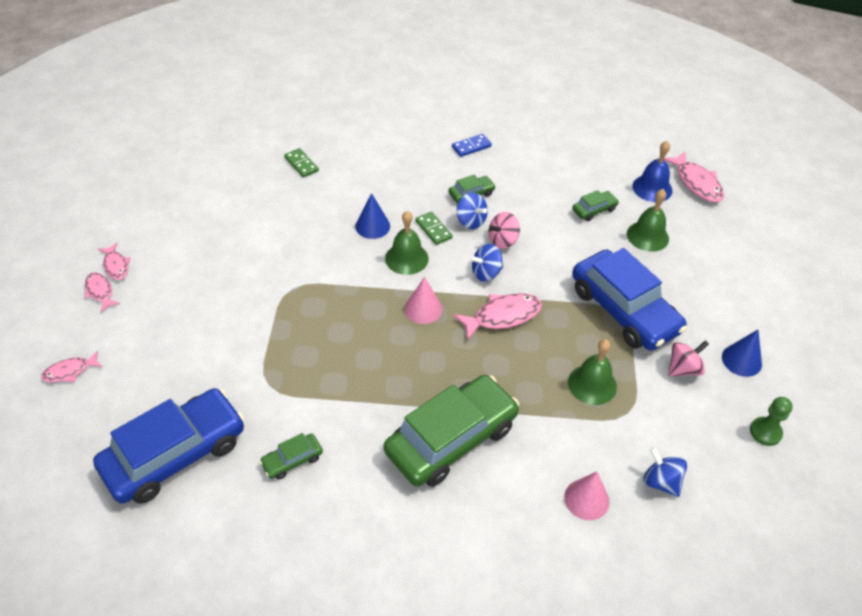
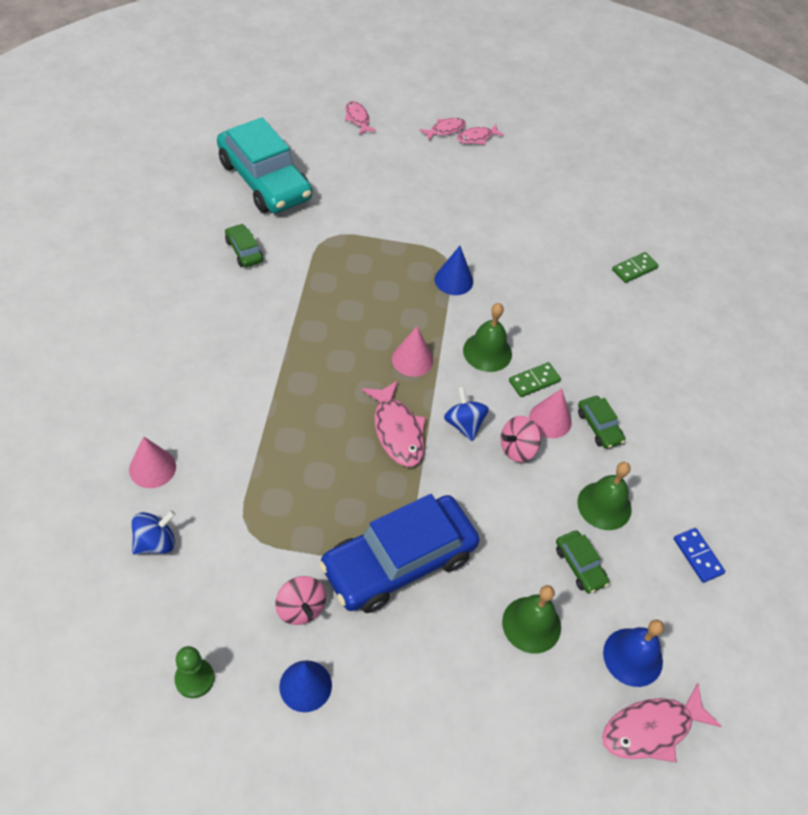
camera: 90 degrees right, 5 degrees up
(175, 454) = (264, 180): blue car -> turquoise car
(372, 226) = (537, 325): blue cone -> blue cone (453, 280)
(451, 439) = (244, 365): green car -> none
(471, 147) = (692, 438): blue domino -> blue domino (698, 556)
(471, 221) = (550, 420): blue spinning top -> pink cone
(502, 241) = (517, 449): pink spinning top -> pink spinning top turned 90 degrees counterclockwise
(592, 384) = (291, 502): green bell -> green bell (604, 505)

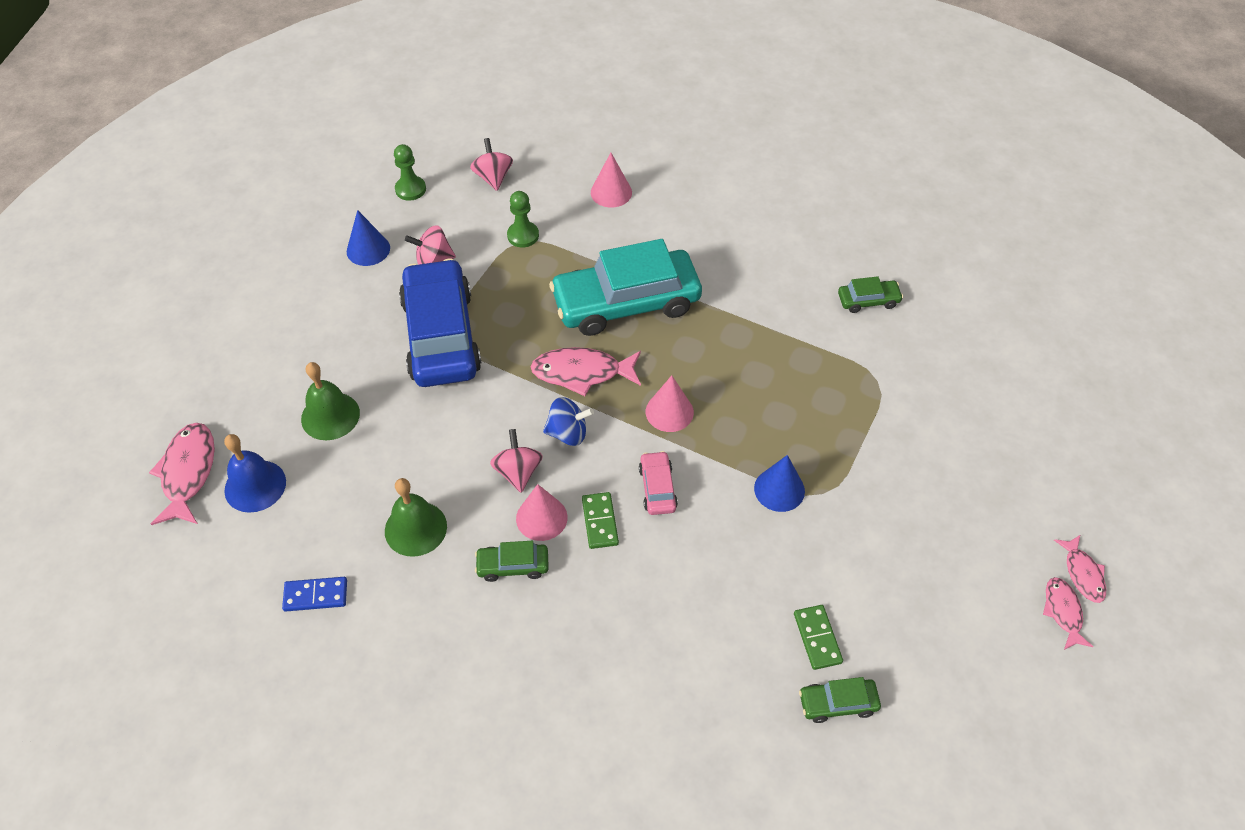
camera: 115 degrees right, 0 degrees up
(153, 592) = (493, 177): none -> pink spinning top
(156, 542) = (537, 184): blue spinning top -> none
(239, 532) = (523, 235): none -> green pawn
(264, 180) = (986, 341): turquoise car -> turquoise car (626, 303)
(357, 118) = (1109, 468): pink fish -> none
(487, 352) = (657, 488): green bell -> pink car
(580, 565) = (363, 478): green car -> green car (838, 703)
(634, 269) = (750, 727): green domino -> green domino (817, 638)

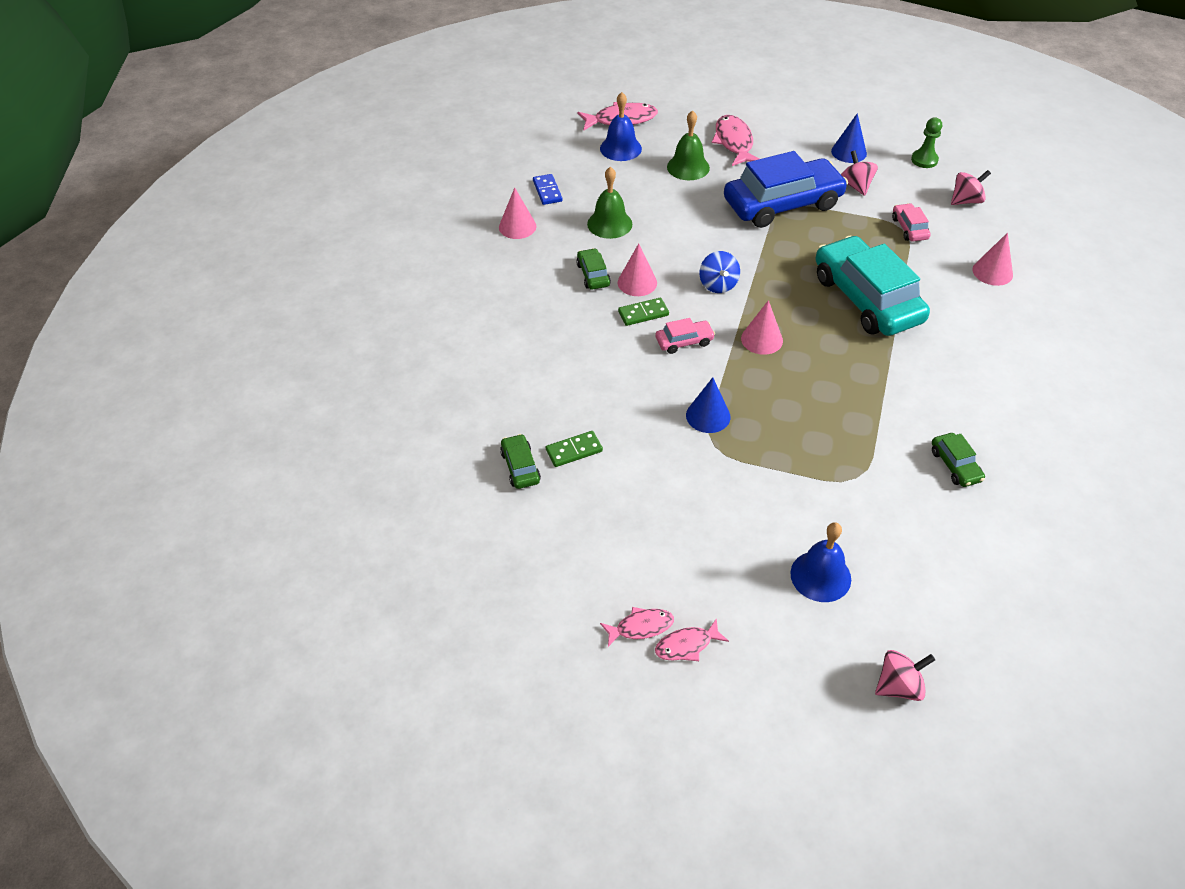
camera: 80 degrees right, 5 degrees down
(382, 647) = (517, 226): none -> pink cone
(518, 472) = (673, 264): pink spinning top -> pink spinning top (899, 686)
(523, 235) = (909, 228): green pawn -> pink car
(582, 373) = (780, 283): pink fish -> pink fish (734, 142)
(998, 441) = (820, 576): none -> blue bell

